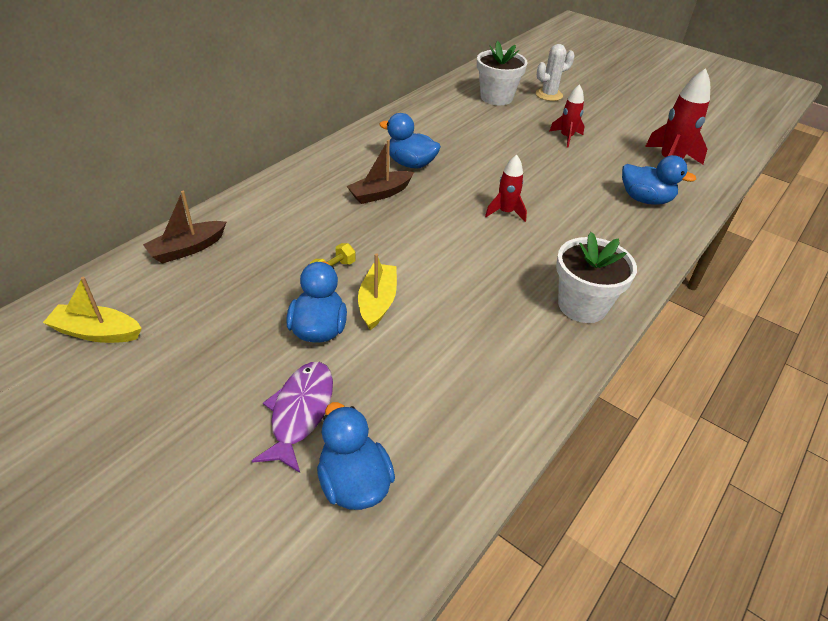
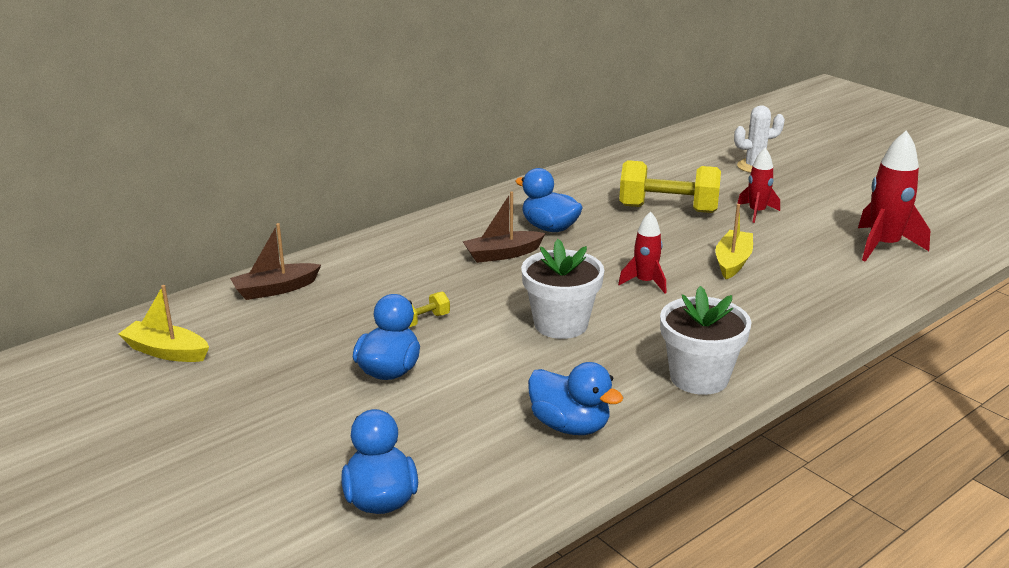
camera: 15 degrees right, 15 degrees down
(300, 412) = (346, 437): purple fish -> none
(377, 302) = (461, 353): yellow boat -> yellow boat (732, 262)
(496, 97) = (684, 166): white flower pot -> white flower pot (561, 324)
(498, 139) = (668, 209): none -> yellow dumbbell
(645, 199) = (830, 282): blue duck -> blue duck (570, 426)

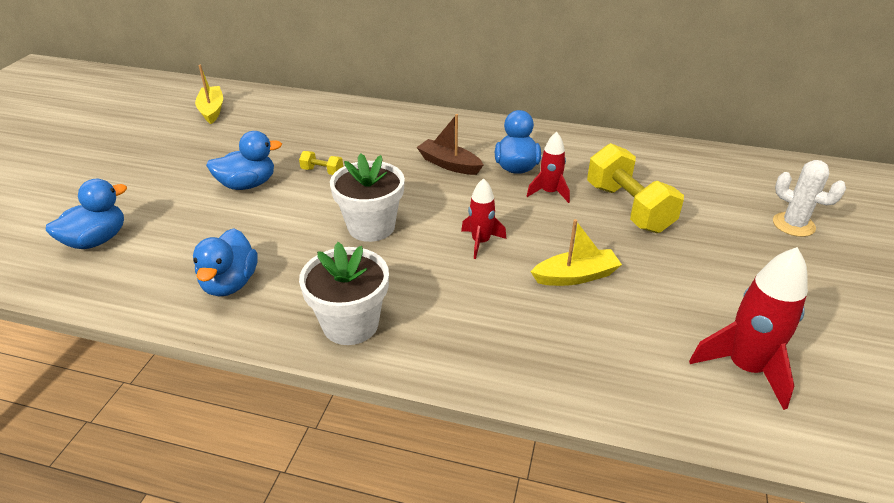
camera: 55 degrees right, 10 degrees up
(275, 289) = (311, 110): brown boat -> none
(756, 212) = (696, 258): red rocket -> red rocket (549, 192)

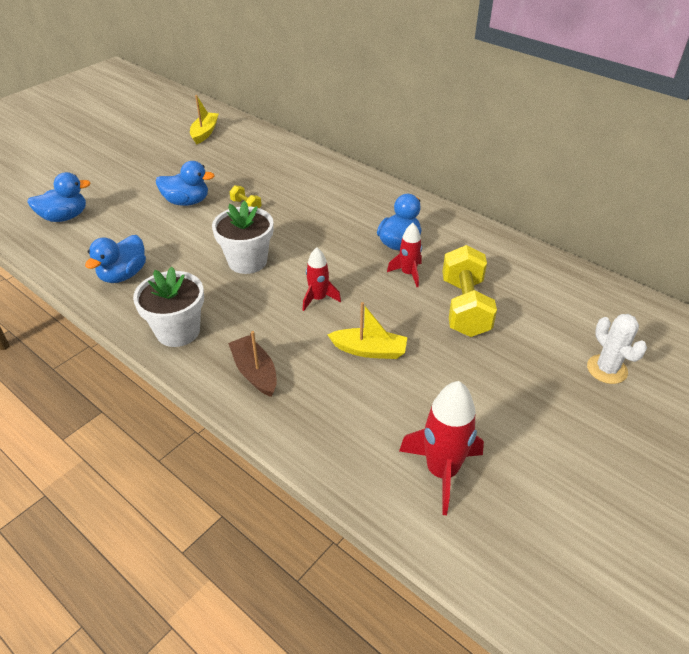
camera: 25 degrees right, 5 degrees up
(449, 164) = (346, 226): brown boat -> brown boat (255, 372)

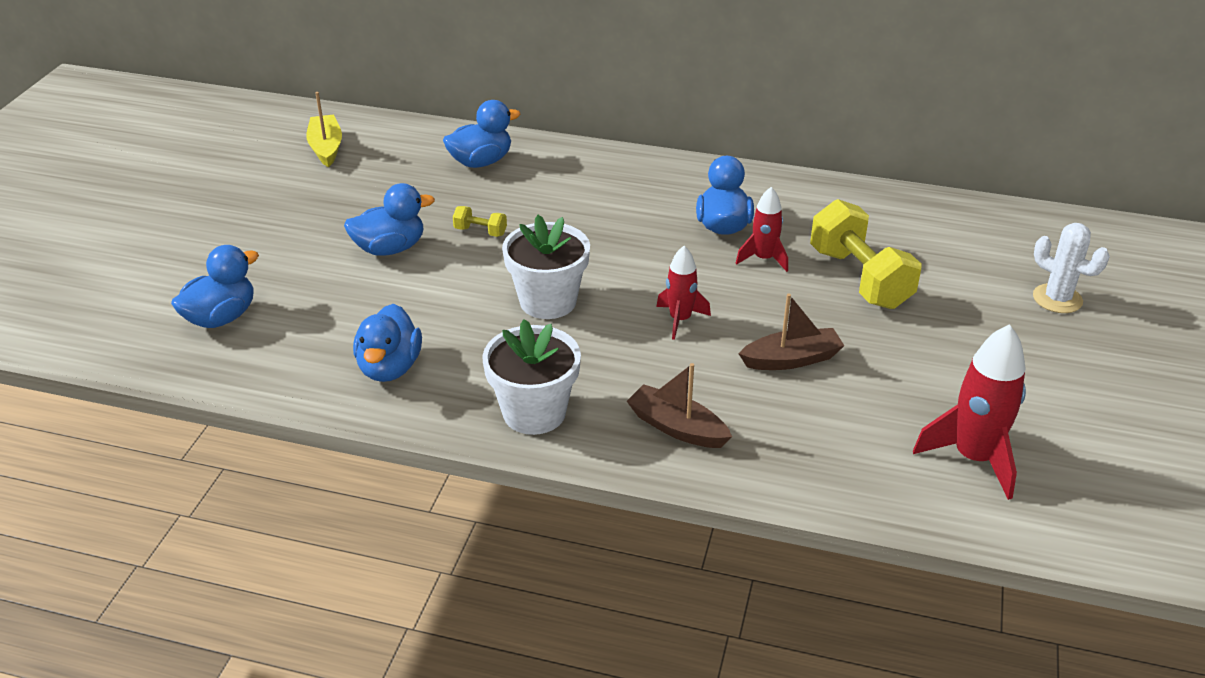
camera: 25 degrees left, 5 degrees down
(283, 162) = (481, 162): none -> blue duck
(369, 350) = (791, 359): yellow boat -> brown boat

